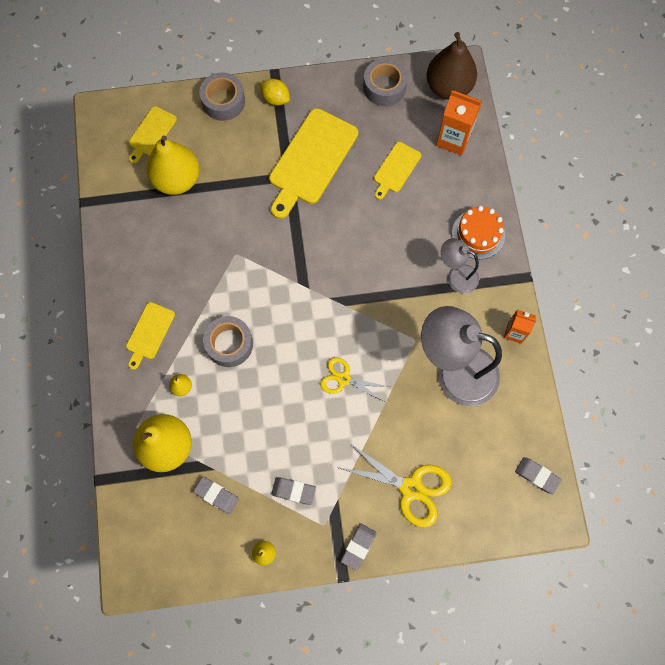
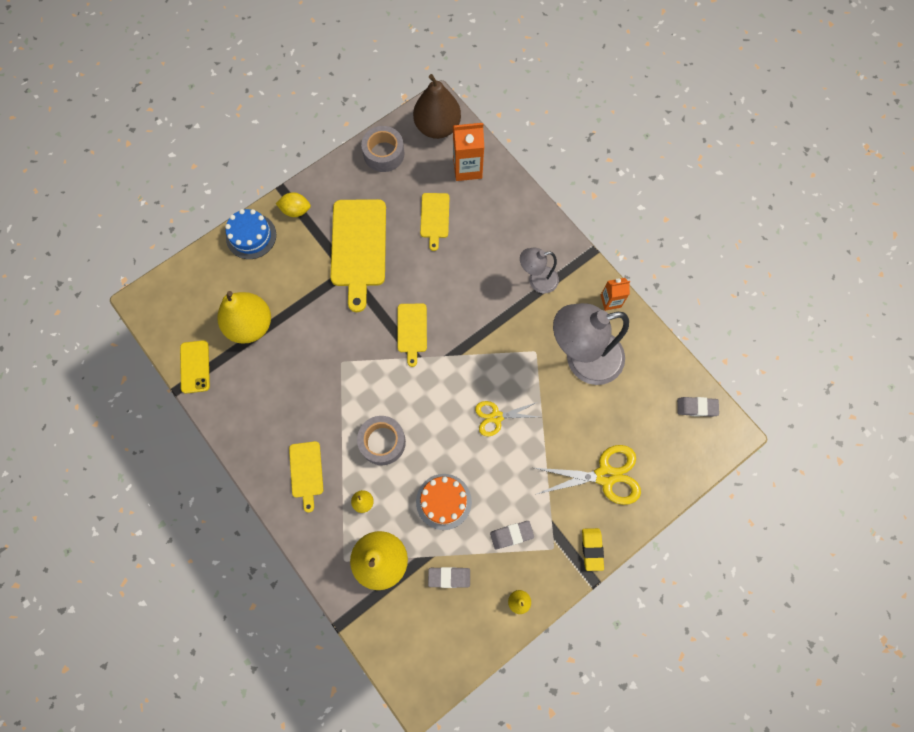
camera: 30 degrees left, 0 degrees up
(110, 190) = (195, 367): none -> yellow phone
(151, 133) = (202, 297): yellow cutting board -> yellow cutting board (412, 330)
(223, 101) = (251, 236): grey tape -> blue cake
(358, 546) = (592, 549): grey eraser -> yellow eraser
(478, 234) = (534, 236): orange cake -> orange cake (443, 501)

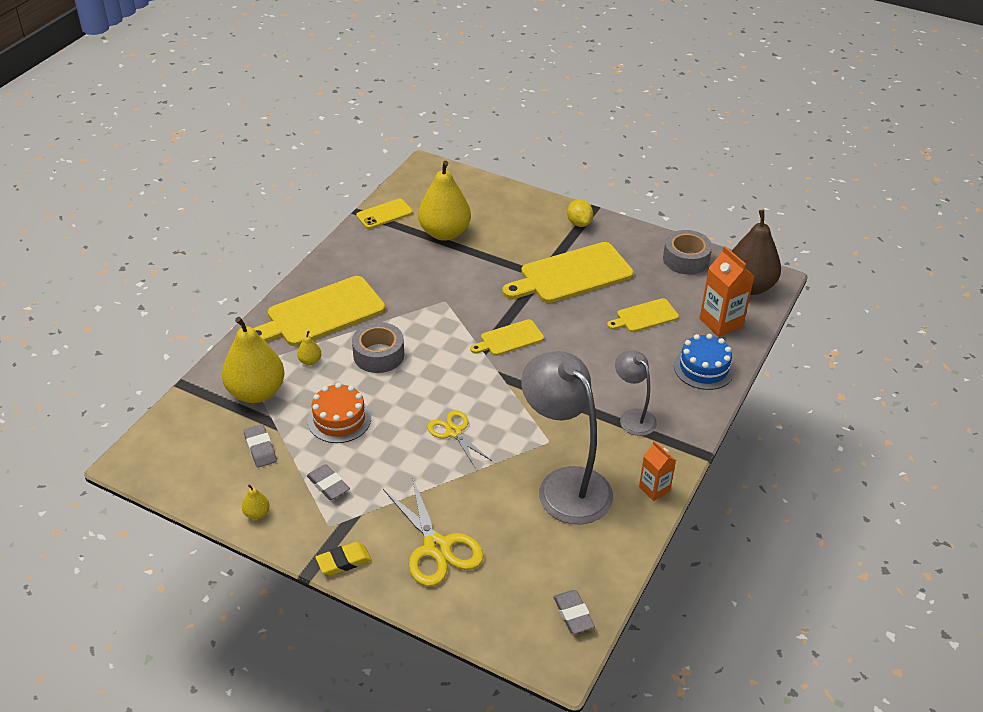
camera: 65 degrees right, 30 degrees down
(251, 236) = (532, 205): blue cake -> blue cake (704, 368)
(306, 472) = (321, 313): yellow cutting board -> yellow cutting board, size x1.89

